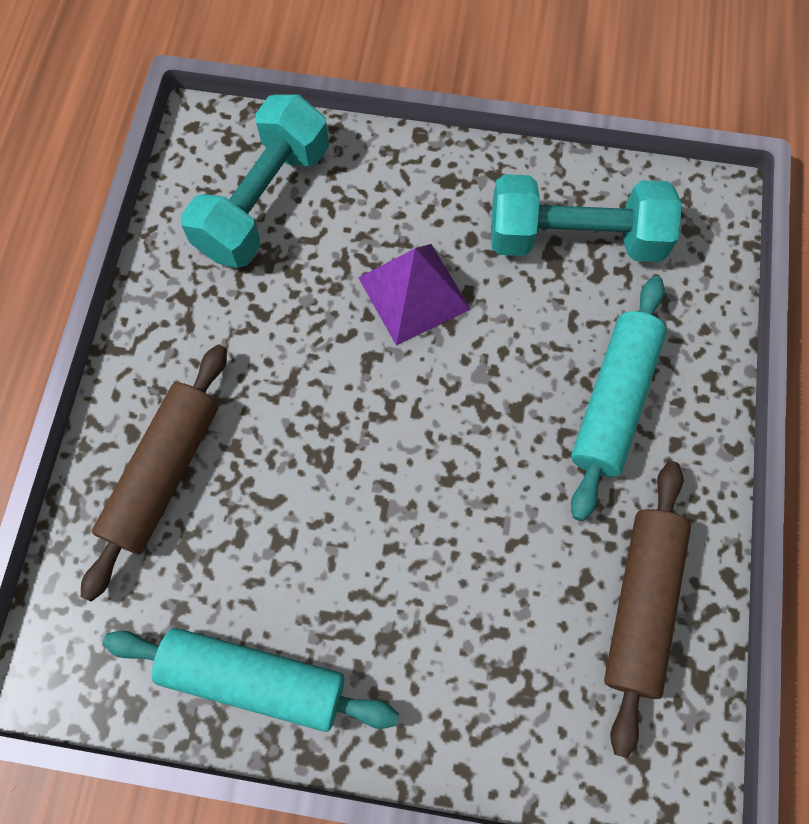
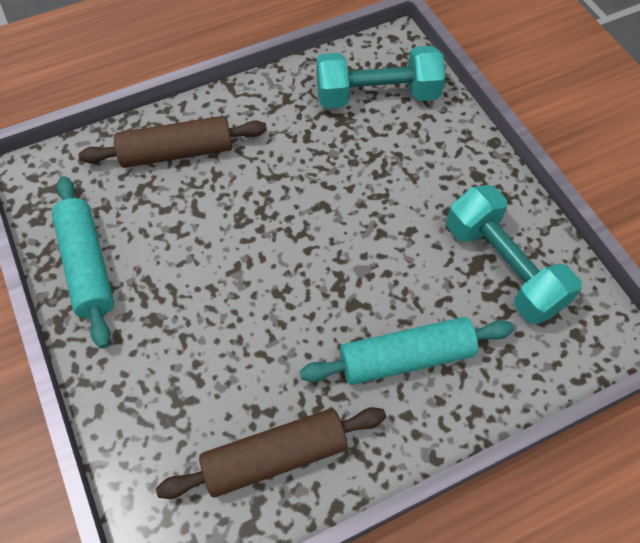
camera: 55 degrees right, 10 degrees down
(414, 293) = (384, 202): purple pyramid -> none

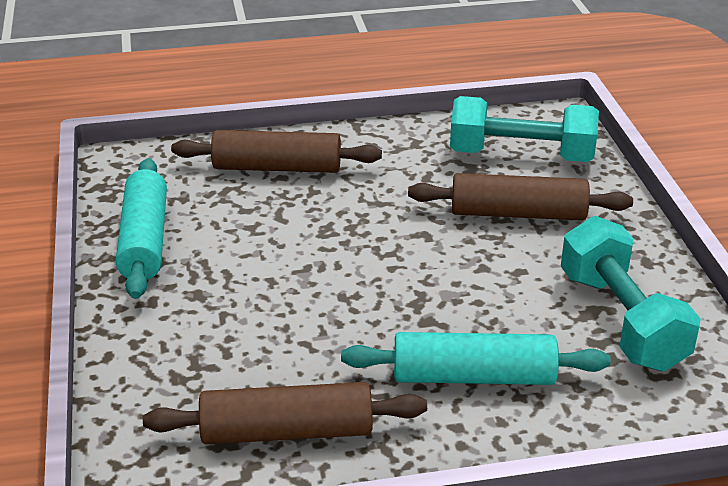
camera: 15 degrees right, 25 degrees down
(392, 165) = (517, 213): none -> brown rolling pin

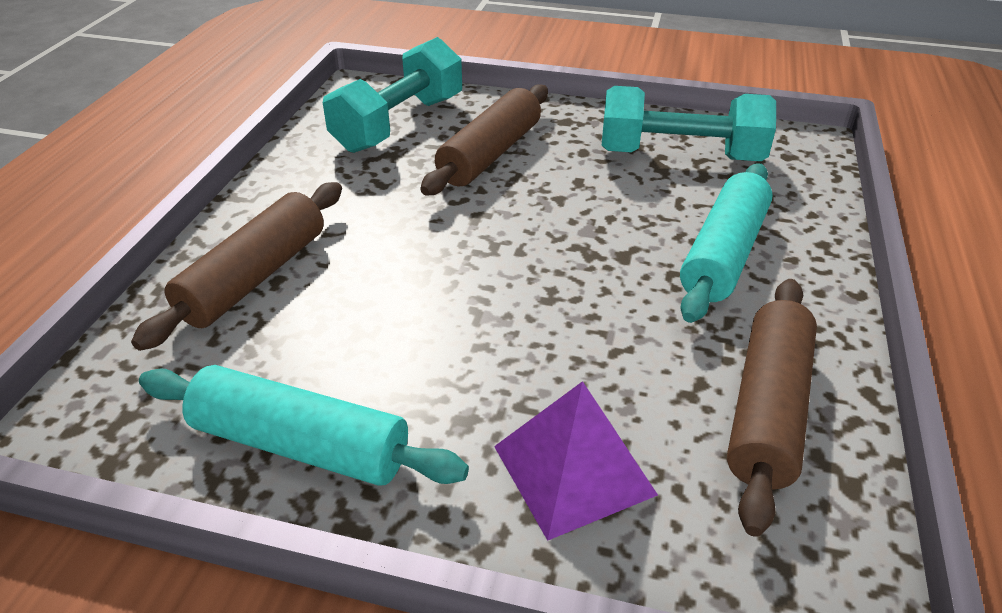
camera: 65 degrees left, 5 degrees up
(178, 350) = (573, 470): none -> purple pyramid

